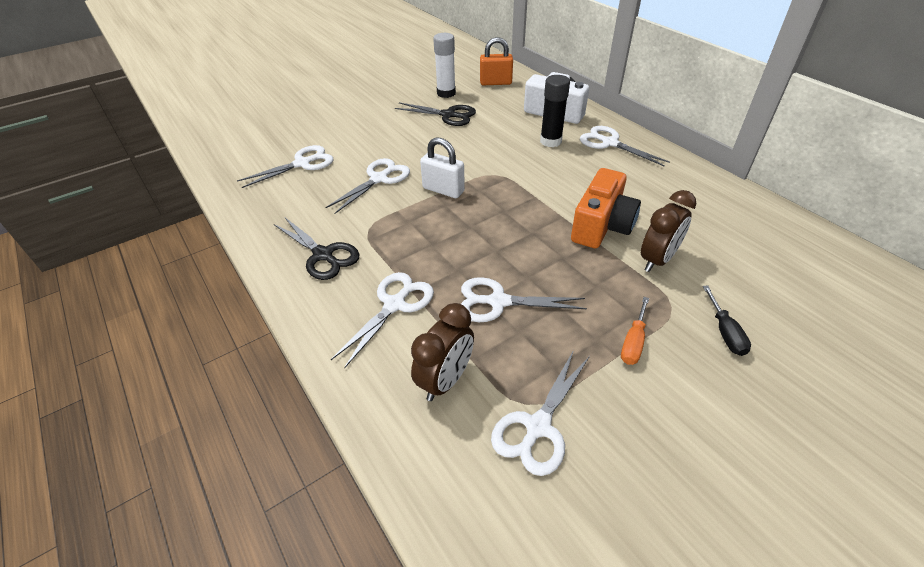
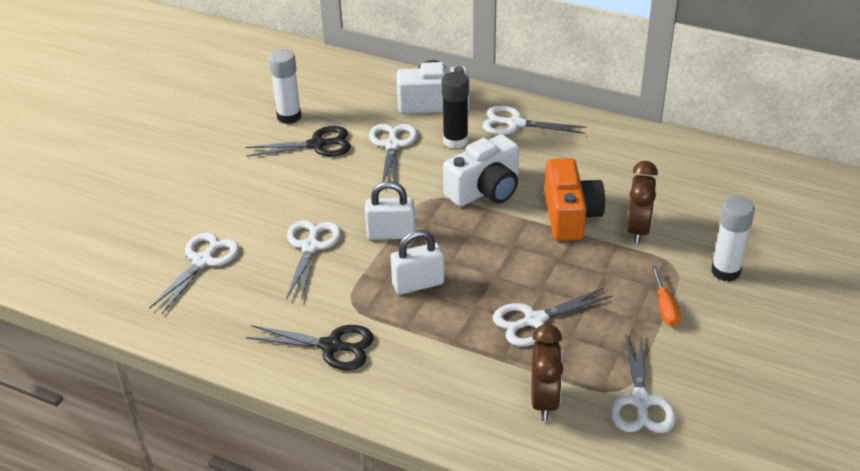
camera: 30 degrees left, 5 degrees down
(395, 305) = (446, 361): white scissors -> white scissors (392, 145)
(429, 234) = (418, 284): none -> white padlock
(495, 83) = (335, 84): orange padlock -> none
(544, 183) = (485, 190): none -> white camera
(725, 332) = (725, 271): black screwdriver -> white glue stick

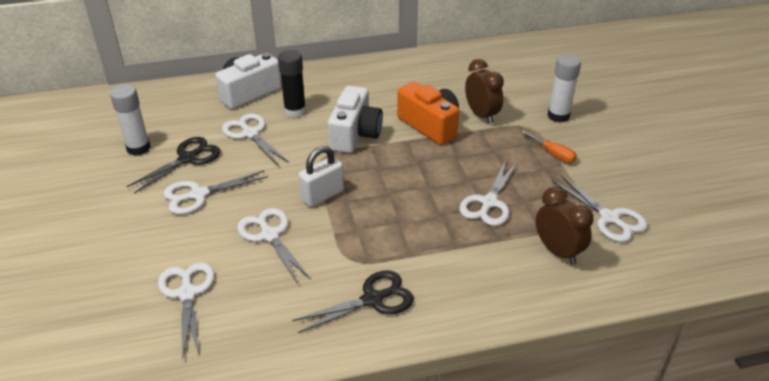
camera: 40 degrees left, 0 degrees up
(418, 284) = (383, 220): white padlock -> none
(515, 124) = (324, 83): white scissors -> white scissors (198, 195)

